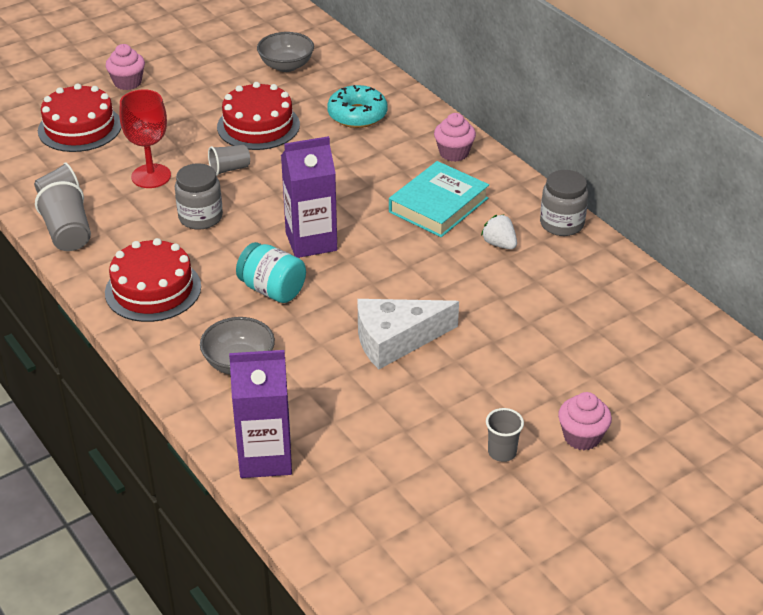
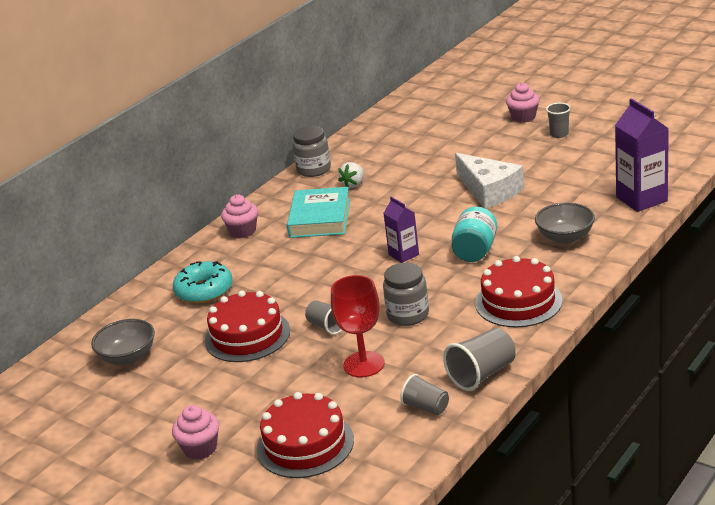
camera: 105 degrees left, 10 degrees down
(311, 241) = (403, 254): purple carton -> purple carton, size x0.59
(438, 205) = (320, 218): turquoise book -> turquoise book turned 75 degrees clockwise

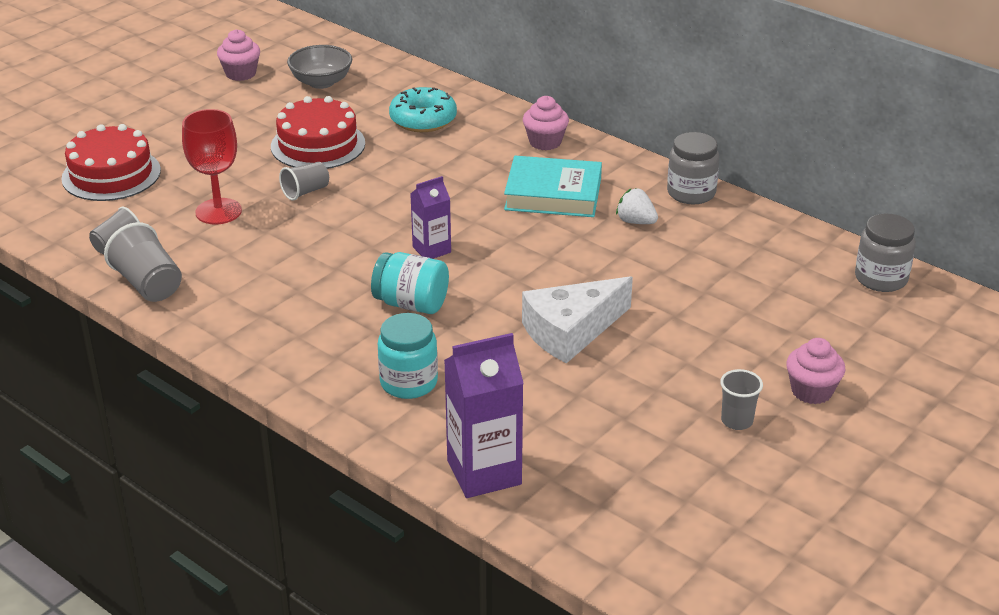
camera: 90 degrees right, 5 degrees up
(200, 448) = (147, 122): pink cupcake -> pink cupcake (241, 74)
(408, 315) = (295, 244): grey jar -> grey jar (881, 278)
(518, 302) = (275, 325): red cake -> none
(565, 237) = (408, 382): grey bowl -> turquoise jar

